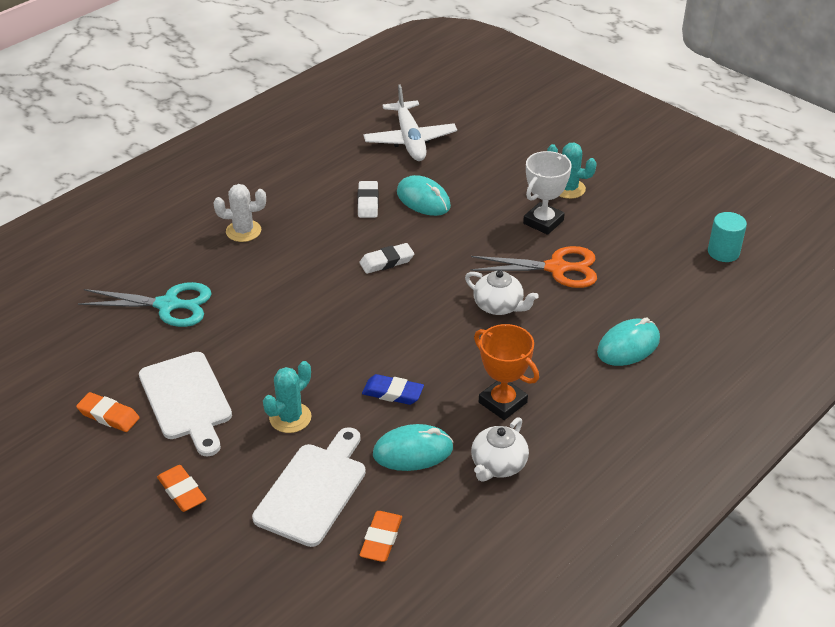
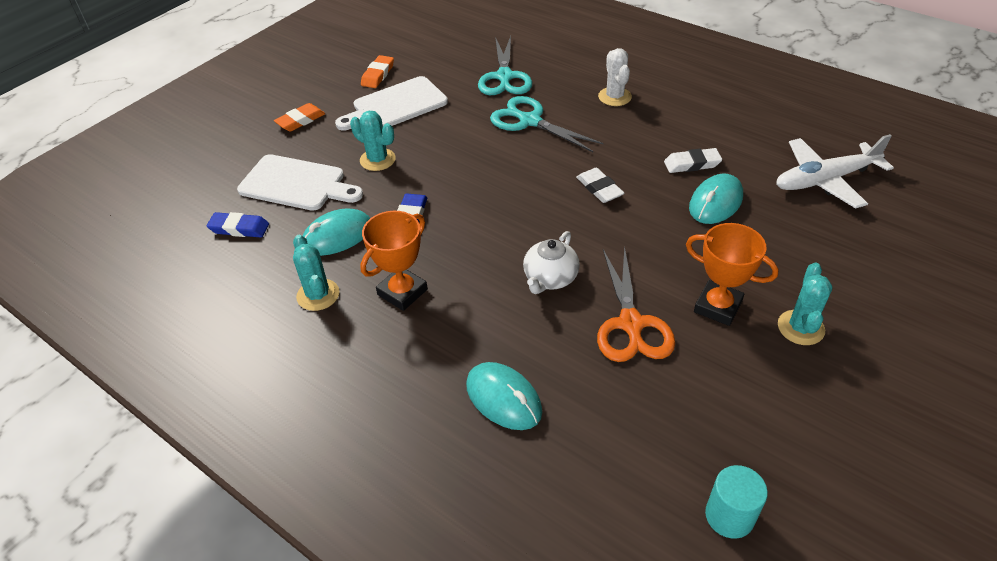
camera: 85 degrees right, 5 degrees up
(262, 294) = (530, 121): none -> turquoise scissors
(381, 539) = (239, 228): orange eraser -> blue eraser
(413, 451) = (337, 236): turquoise mouse -> turquoise mouse turned 75 degrees clockwise
(498, 465) = (318, 295): white teapot -> turquoise cactus
(543, 222) = (717, 306): white trophy -> orange trophy

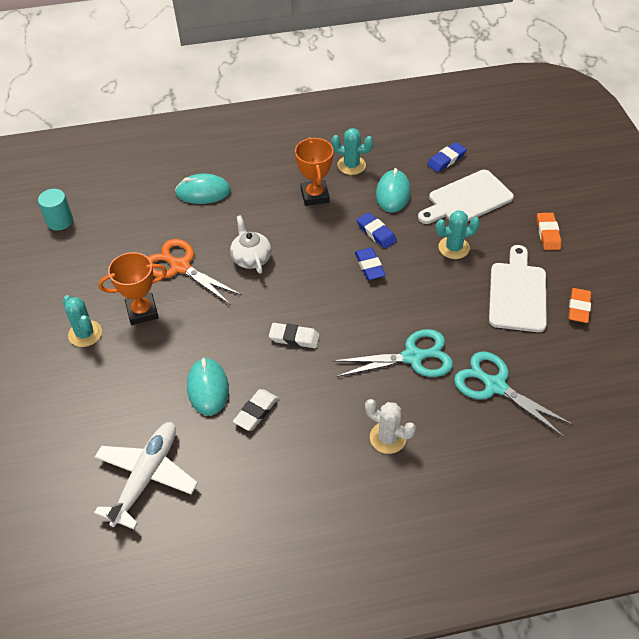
camera: 130 degrees right, 5 degrees up
(378, 75) = (578, 308): orange eraser -> orange eraser turned 45 degrees clockwise
(461, 194) = (369, 266): none -> blue eraser

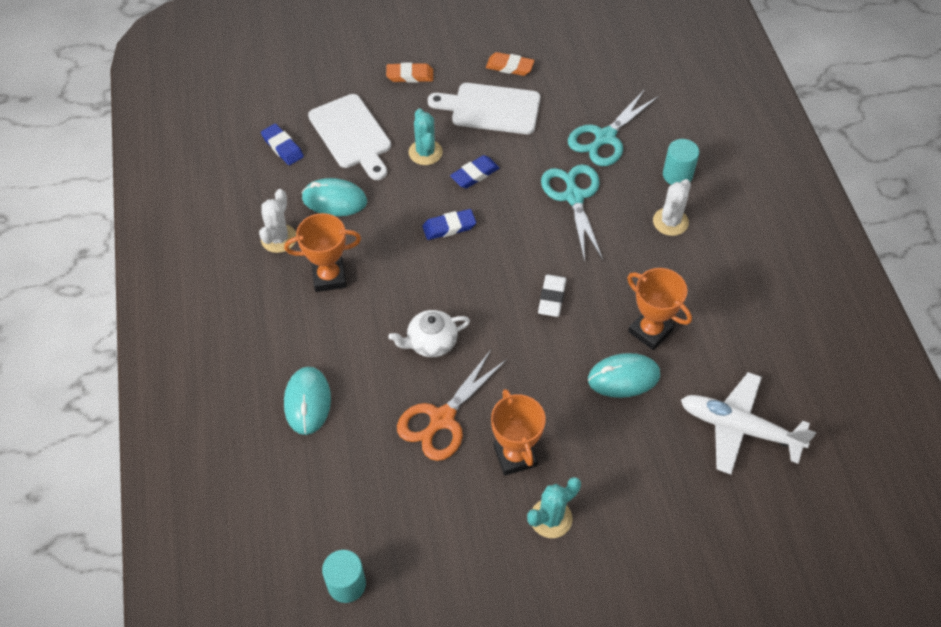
camera: 90 degrees left, 5 degrees up
(256, 412) = (650, 331): white eraser -> orange trophy
(351, 165) = (279, 238): turquoise cactus -> white cactus
(376, 233) = (398, 219): blue eraser -> blue eraser (475, 174)
(452, 449) = (677, 175): none -> turquoise cylinder

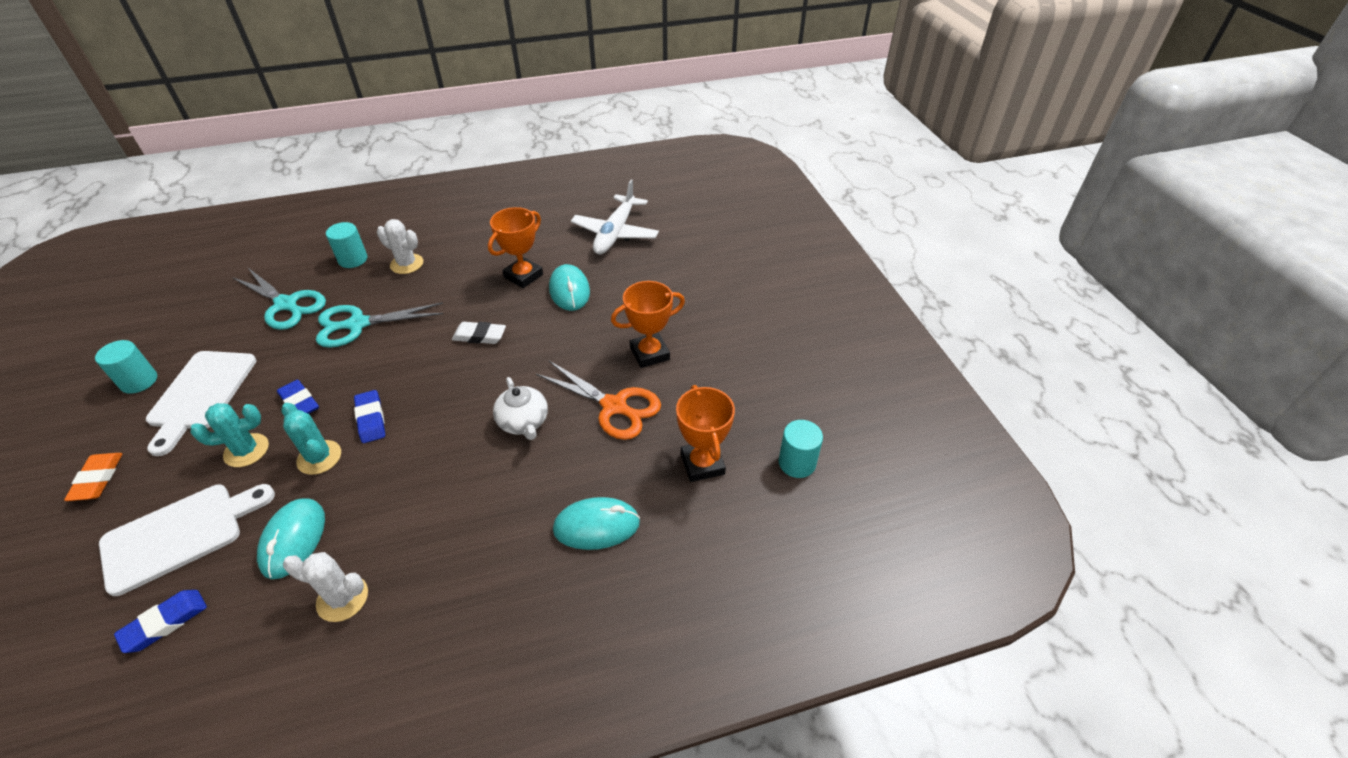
camera: 95 degrees left, 10 degrees down
(329, 277) = (420, 528): orange trophy -> orange trophy (702, 464)
(510, 67) = (139, 381): orange eraser -> turquoise cylinder
(551, 518) = (705, 329): turquoise cactus -> turquoise cactus (319, 457)

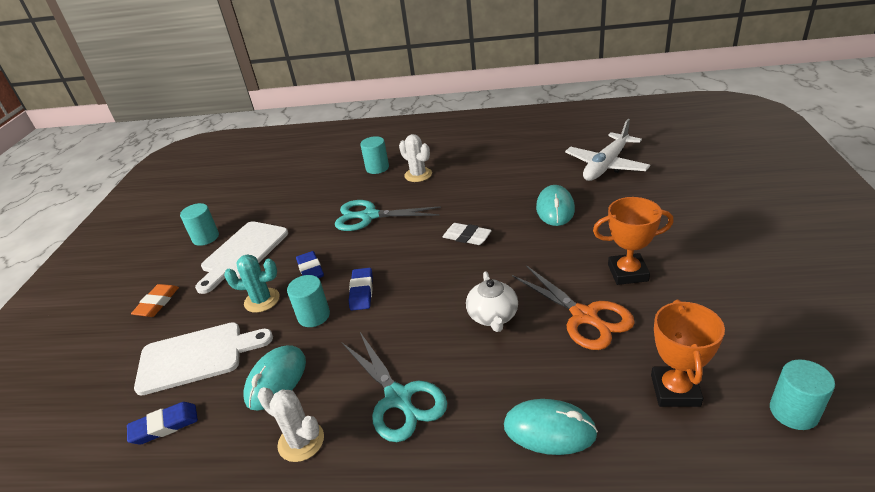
camera: 25 degrees right, 10 degrees down
(286, 304) = (320, 195): turquoise scissors -> turquoise scissors (398, 398)
(319, 457) = (314, 316): turquoise cactus -> turquoise cylinder
(523, 276) = (514, 193): orange trophy -> none

